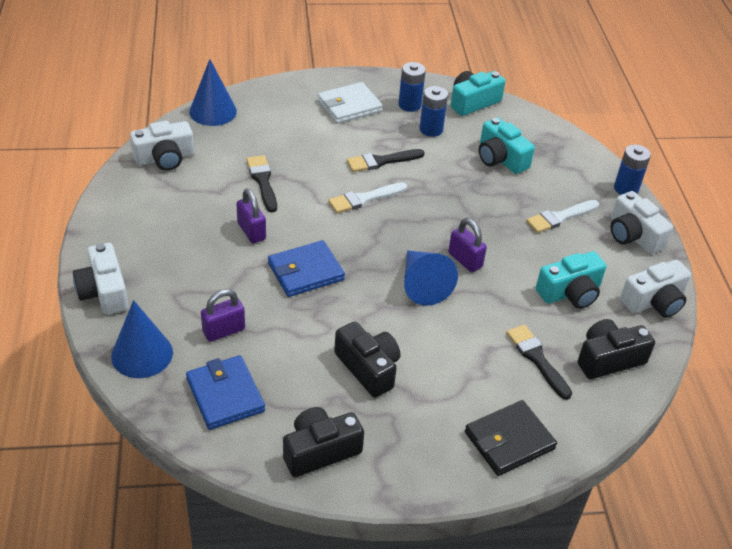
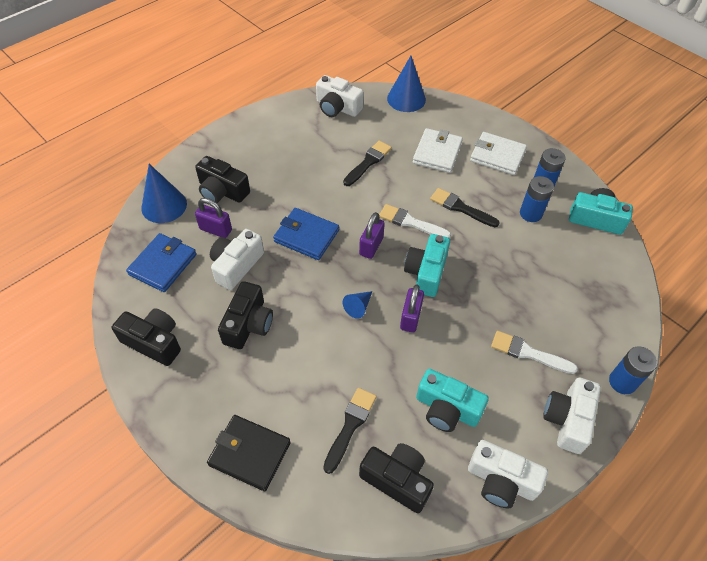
camera: 55 degrees right, 10 degrees up
(104, 291) = (199, 157): white camera -> white camera (236, 265)
(176, 299) = (222, 191): none -> black camera
(251, 231) = (316, 187): purple padlock -> purple padlock (371, 246)
(303, 135) = (437, 153): none -> white wallet
(422, 284) = (358, 307): blue cone -> blue cone, size x0.53
(500, 158) = (551, 274): turquoise camera -> turquoise camera (426, 272)

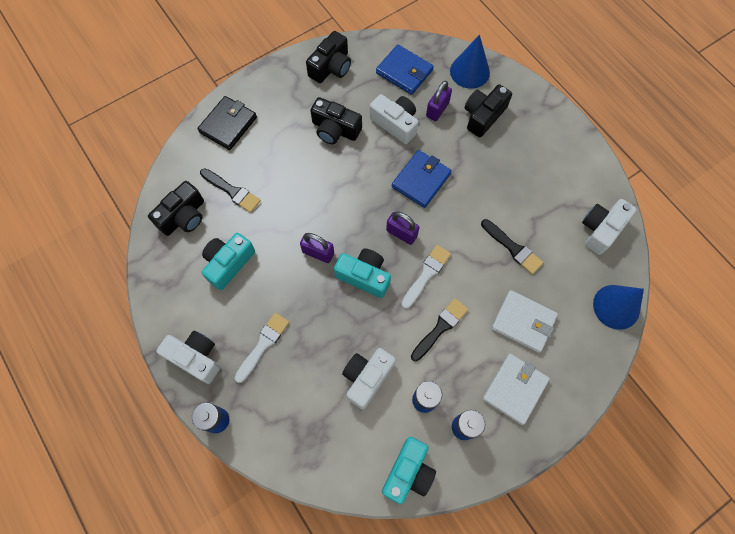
camera: 100 degrees right, 15 degrees up
(358, 307) = (337, 212): blue cone -> none
(501, 481) = (162, 289): white camera -> white camera (367, 378)

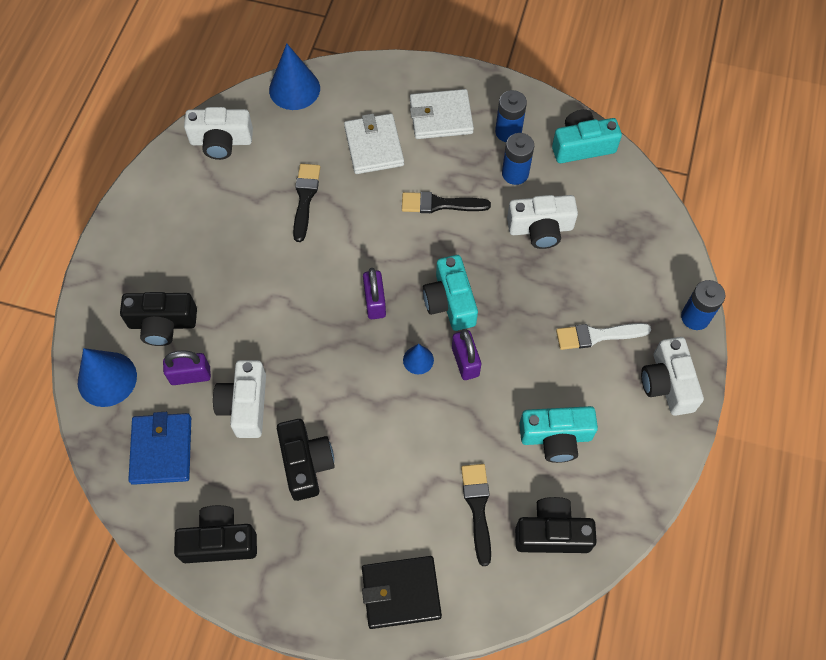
camera: 130 degrees left, 5 degrees down
(343, 228) = (418, 360): none -> blue cone
(421, 180) = (297, 327): blue wallet -> none
(426, 274) = (398, 250): white brush -> none

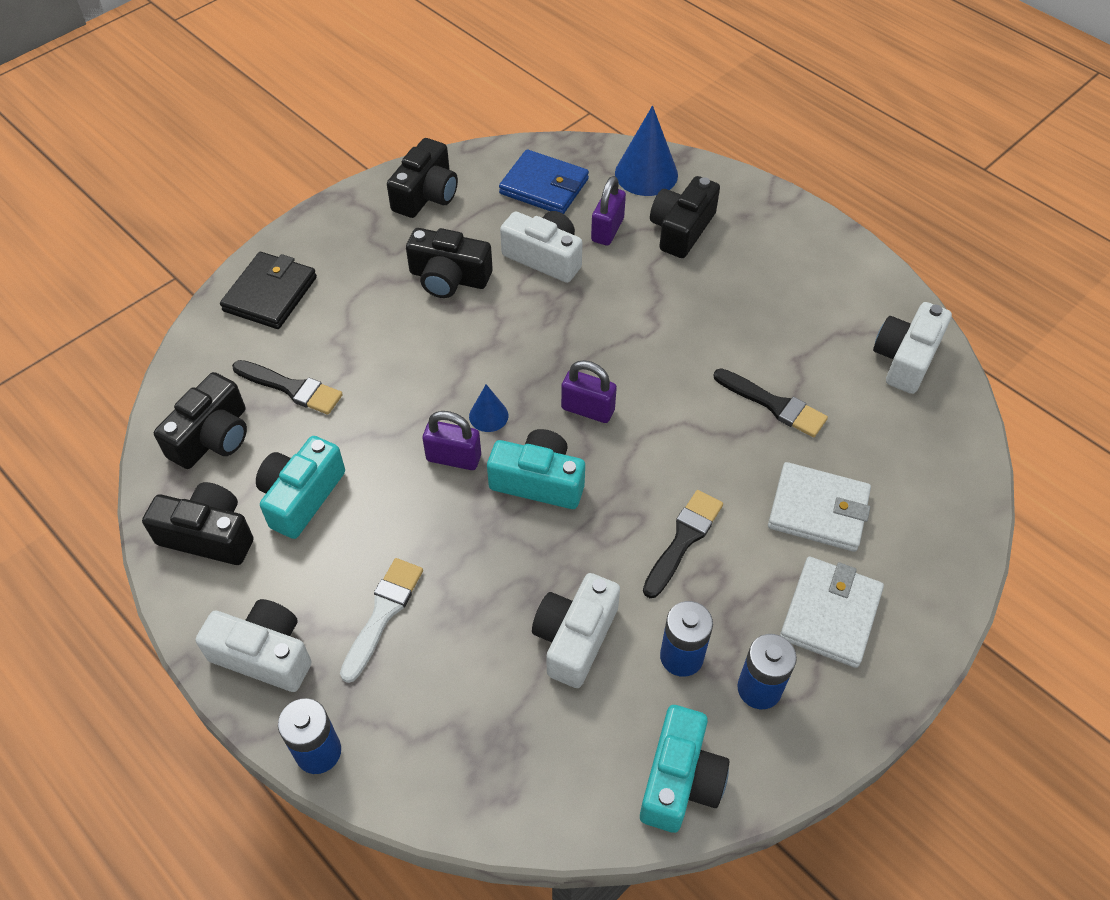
camera: 120 degrees right, 10 degrees down
(294, 89) = (961, 464): blue cone -> none
(622, 476) = (208, 535): none -> black camera

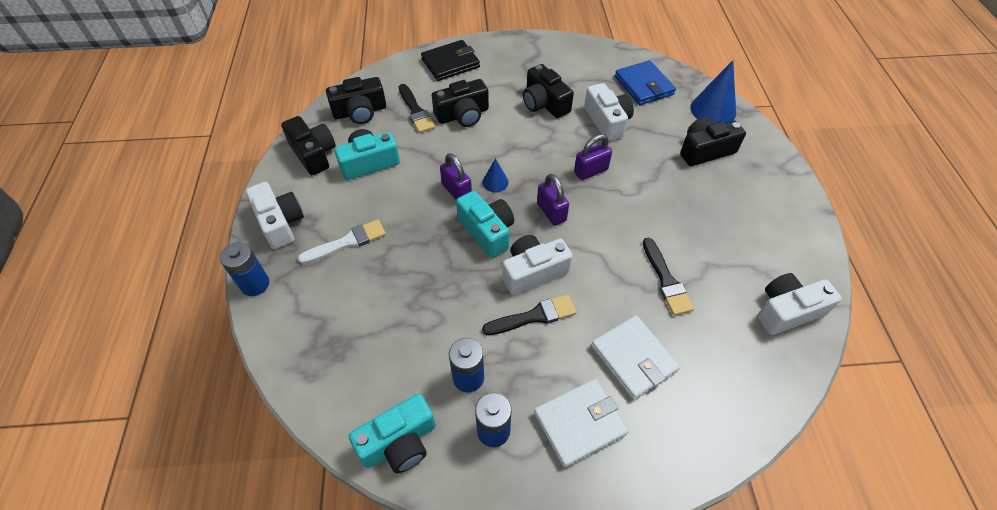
camera: 40 degrees right, 0 degrees up
(426, 194) = (574, 57): black camera -> black camera (463, 115)
(575, 638) = (423, 323): white camera -> white camera (533, 271)
(607, 230) = (658, 127): purple padlock -> purple padlock (590, 171)

